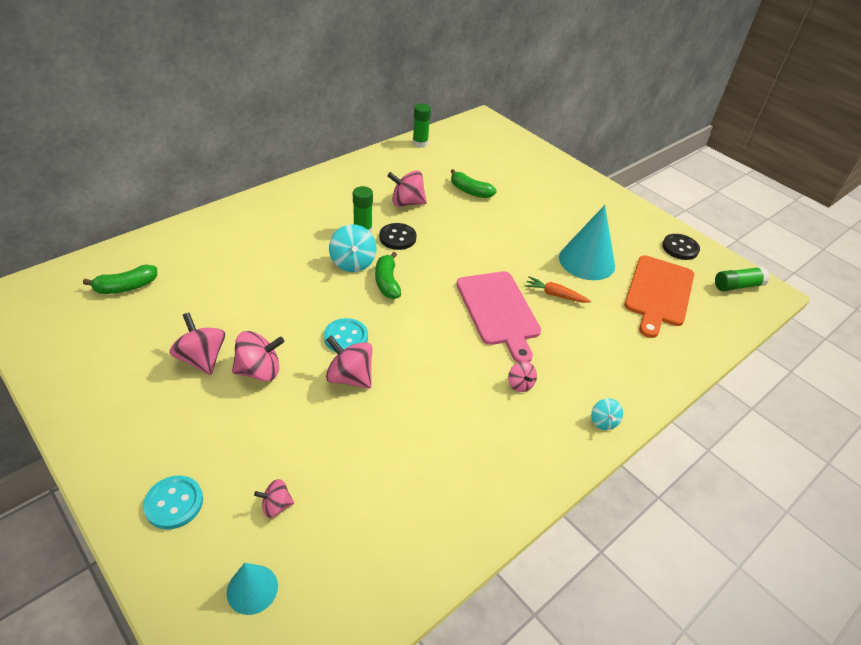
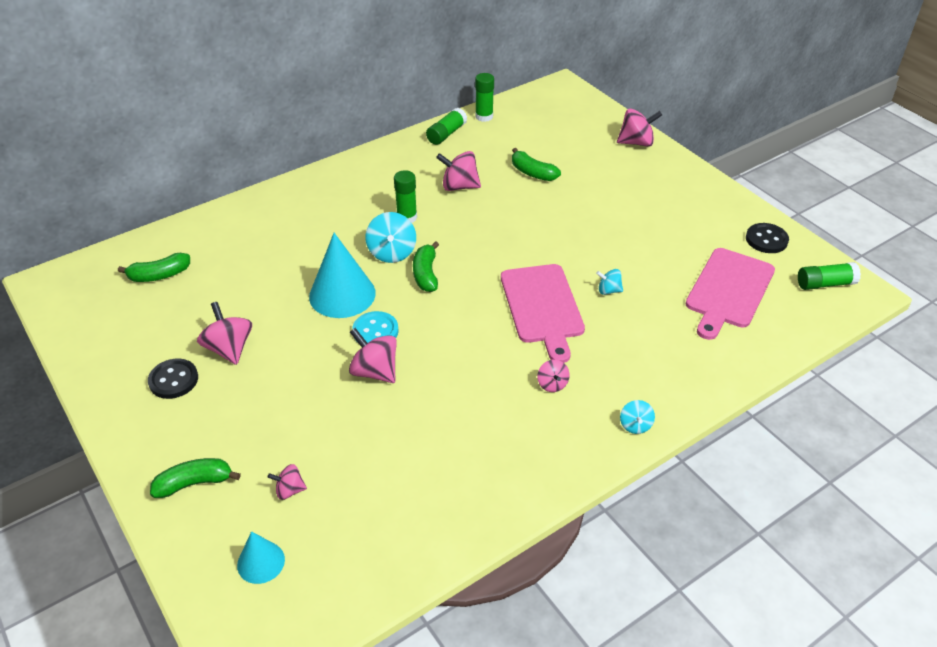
camera: 10 degrees right, 0 degrees up
(174, 503) = (194, 483): turquoise button -> green banana
(259, 371) = (285, 362): pink spinning top -> pink spinning top (636, 142)
(389, 157) = (446, 134): none -> green glue stick
(397, 238) = (443, 226): black button -> black button (173, 380)
(555, 295) = (608, 290): orange carrot -> turquoise spinning top
(586, 261) = (652, 254): turquoise cone -> turquoise cone (342, 294)
(658, 293) = (728, 290): orange cutting board -> pink cutting board

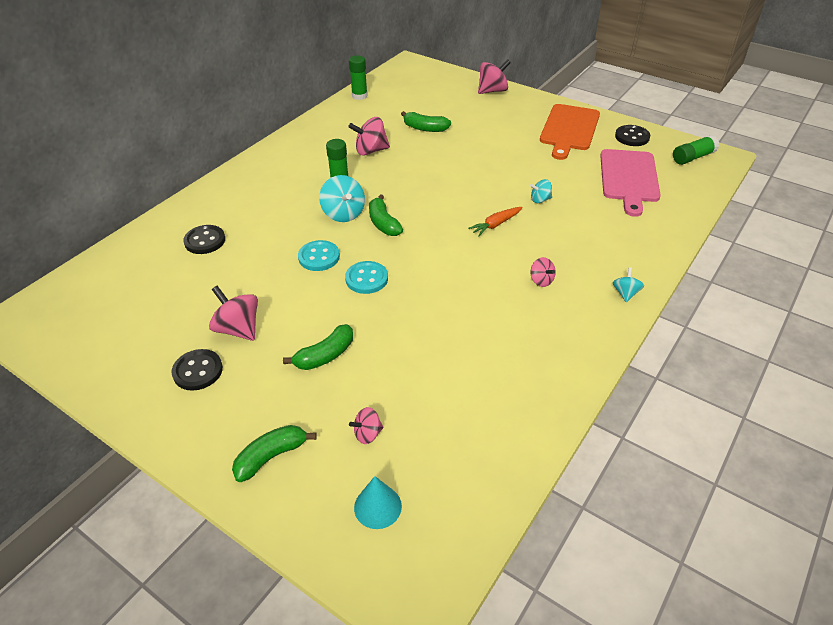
camera: 20 degrees left, 0 degrees up
(159, 275) = (132, 284): green banana -> green banana (325, 355)
(245, 247) = (205, 241): none -> black button
(342, 294) = (319, 257): turquoise cone -> turquoise button
(375, 371) = (386, 311): pink spinning top -> none
(446, 134) = (336, 114): green glue stick -> none
(542, 307) = (495, 224): pink cutting board -> orange carrot
(635, 425) = (625, 293): turquoise spinning top -> turquoise spinning top turned 150 degrees counterclockwise
(696, 212) = (569, 129): none -> orange cutting board

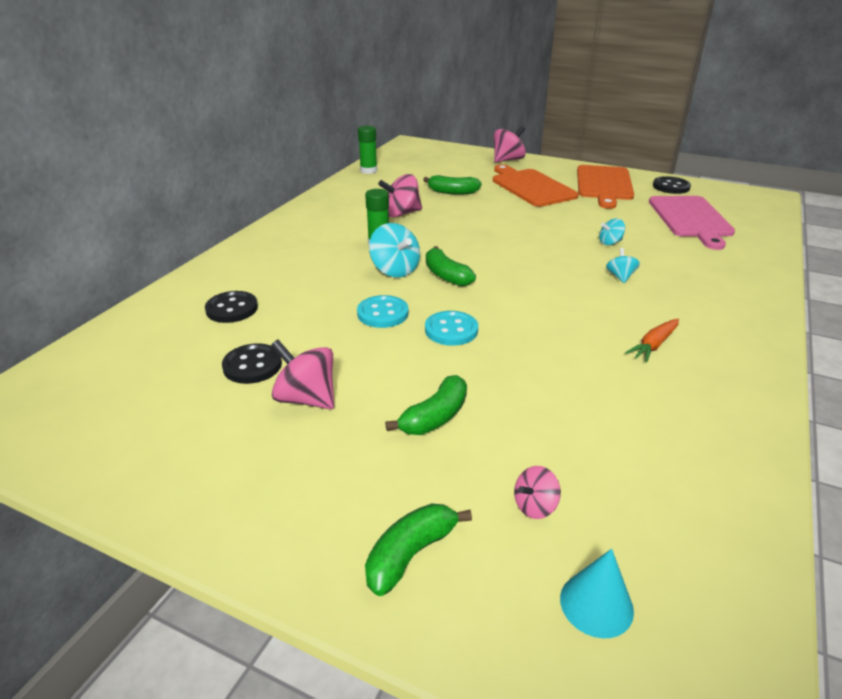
camera: 10 degrees left, 10 degrees down
(198, 371) = (265, 454): black button -> black button (252, 365)
(495, 224) = (575, 267): orange carrot -> orange carrot (653, 345)
(499, 127) = (531, 187): none -> orange cutting board
(541, 281) = (657, 314): pink spinning top -> none
(625, 293) = (758, 318): turquoise spinning top -> turquoise spinning top (620, 277)
(693, 157) = (742, 199): green glue stick -> none

